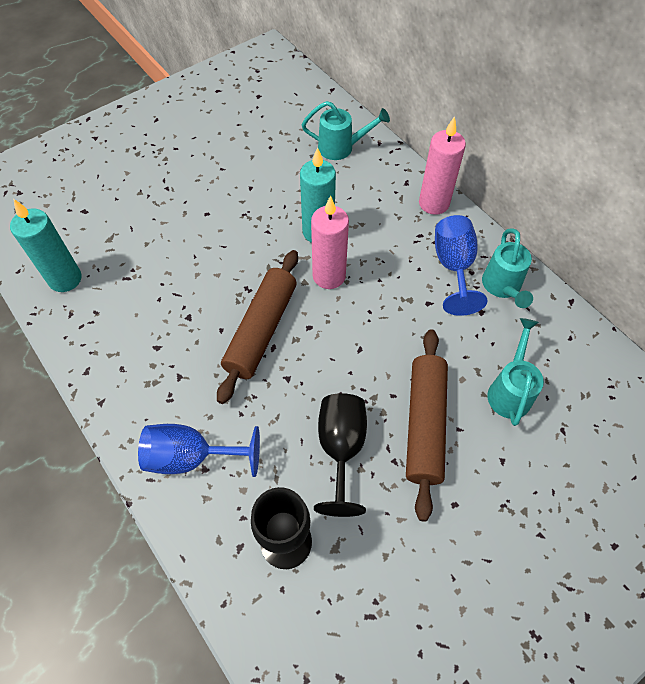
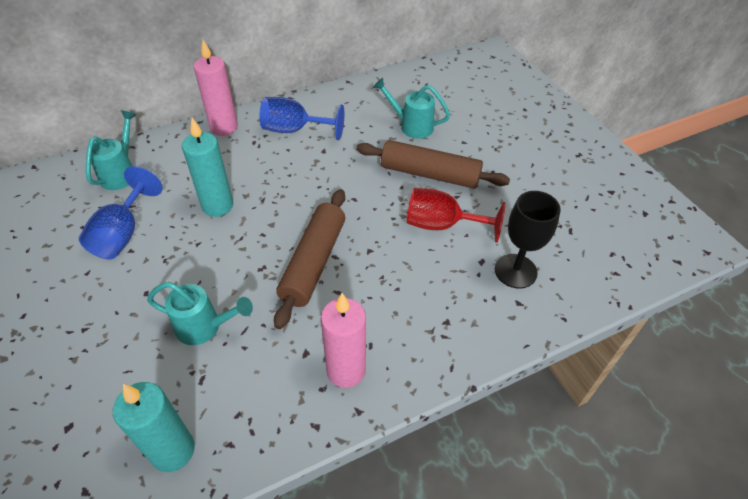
camera: 80 degrees left, 10 degrees down
(191, 457) = (433, 331): blue goblet -> blue goblet (122, 234)
(261, 330) = (314, 262): brown rolling pin -> brown rolling pin turned 75 degrees clockwise
(329, 276) = (272, 206): pink candle -> pink candle (346, 370)
(341, 448) = (441, 225): black goblet -> red goblet
(502, 287) = (323, 109): turquoise watering can -> turquoise watering can (204, 327)

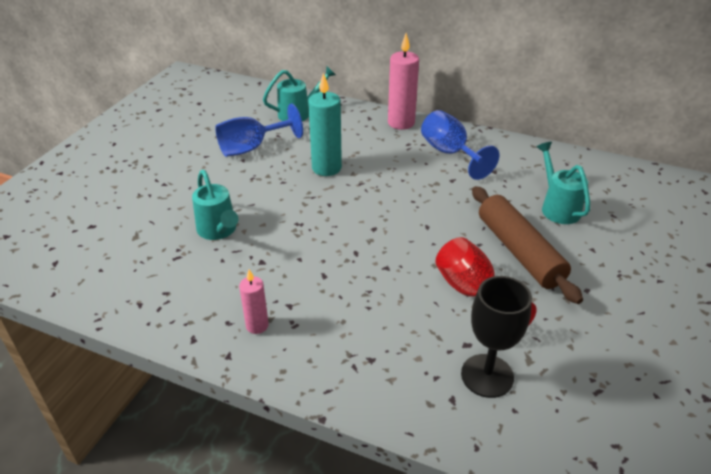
camera: 50 degrees right, 10 degrees down
(173, 451) = (112, 280): turquoise candle -> none
(314, 262) = (336, 245): brown rolling pin -> none
(346, 370) = (257, 325): pink candle -> pink candle, size x0.58

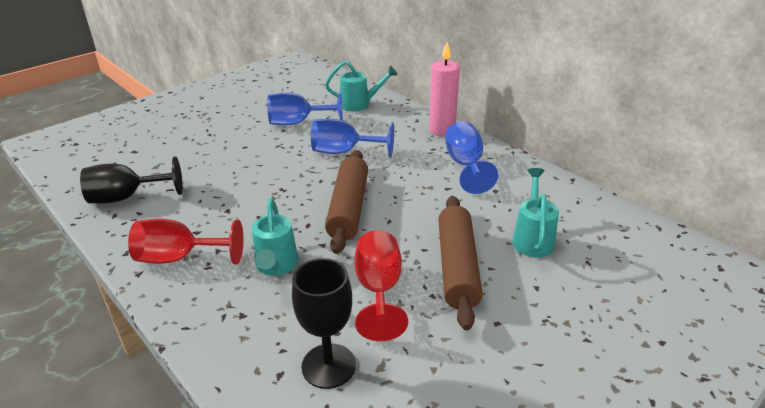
camera: 25 degrees right, 5 degrees down
(135, 280) = (126, 197): none -> black goblet
(218, 231) = (217, 178): turquoise watering can -> turquoise watering can (276, 266)
(257, 325) = (179, 258): pink candle -> red goblet
(326, 168) = (344, 152): turquoise candle -> blue goblet
(380, 225) = (348, 208): none -> brown rolling pin

